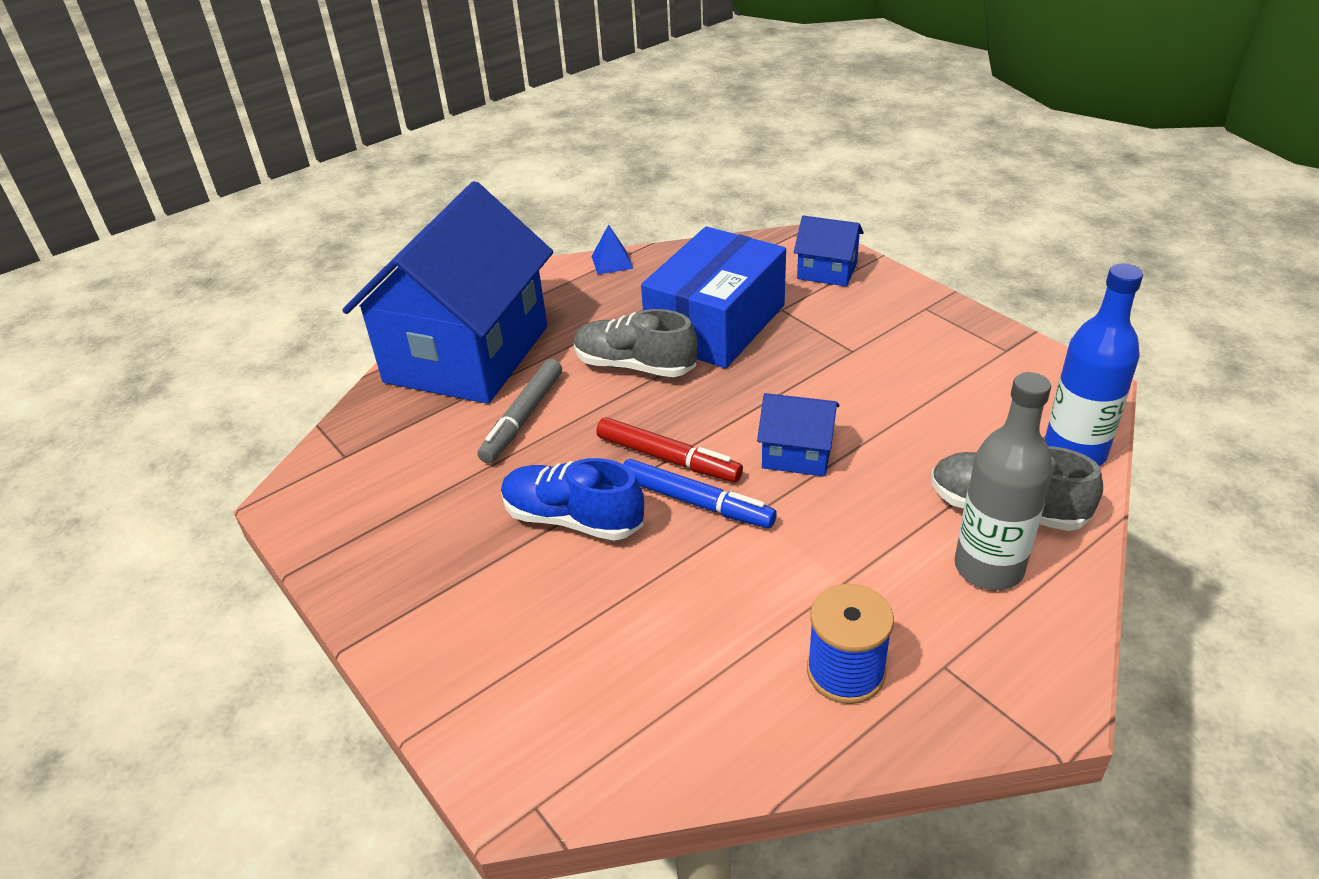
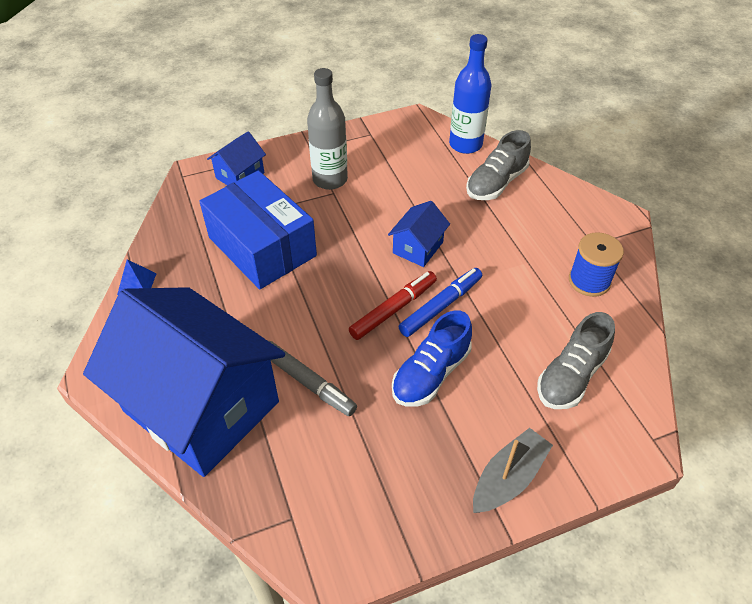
camera: 75 degrees left, 10 degrees up
(428, 632) = (508, 478): none -> grey boat
(635, 366) = (284, 302): grey shoe -> grey shoe (571, 376)
(988, 568) = (535, 205): grey bottle -> grey bottle (330, 179)

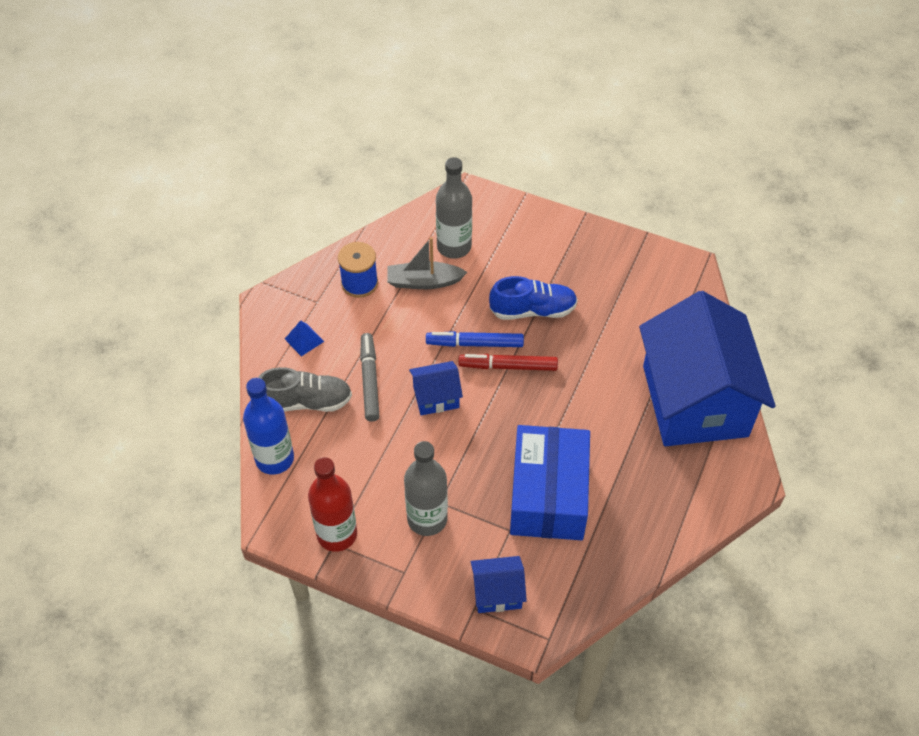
camera: 135 degrees left, 5 degrees up
(137, 284) = (674, 539): blue pyramid -> blue pyramid (304, 340)
(308, 382) = (614, 363): grey marker -> grey marker (370, 380)
(374, 138) = (337, 534): none -> red bottle
(508, 478) = (555, 232): grey boat -> grey boat (424, 282)
(571, 376) = (454, 247): grey shoe -> grey bottle

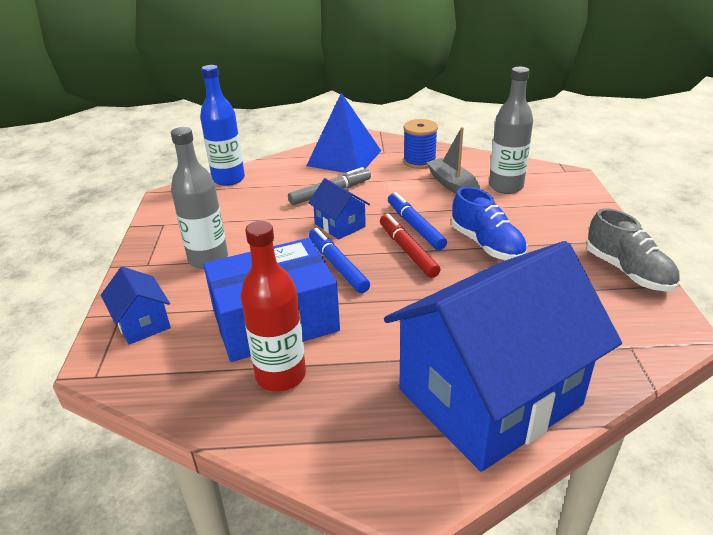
camera: 65 degrees right, 20 degrees down
(304, 340) = (344, 158): blue pyramid -> blue pyramid, size x2.37
(306, 401) = (289, 175): grey shoe -> grey shoe (628, 271)
(337, 534) = (172, 223): red bottle -> red bottle (281, 375)
(499, 424) = (337, 265): none -> blue marker

